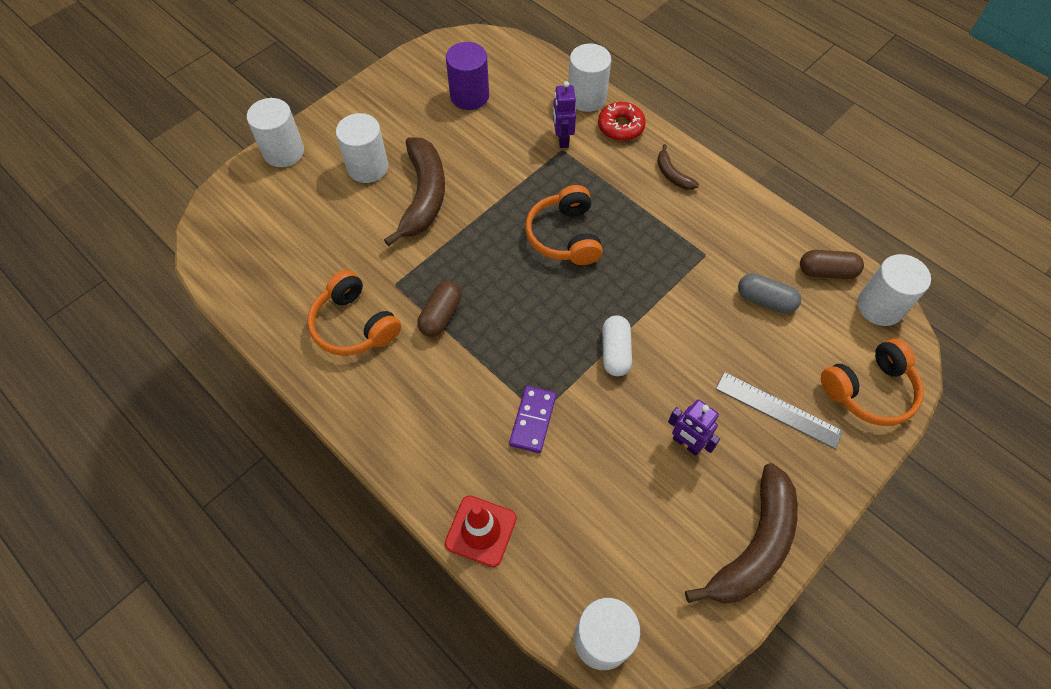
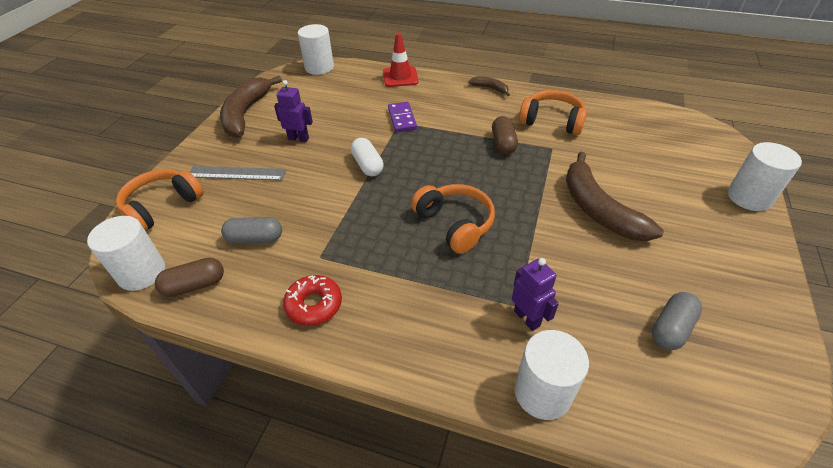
camera: 155 degrees right, 15 degrees down
(367, 167) = (670, 213): white cylinder -> none
(469, 96) = (671, 328): purple cylinder -> grey capsule
(620, 127) = (474, 366): red donut -> red donut (314, 305)
(672, 174) = (384, 326): brown banana -> brown banana (490, 88)

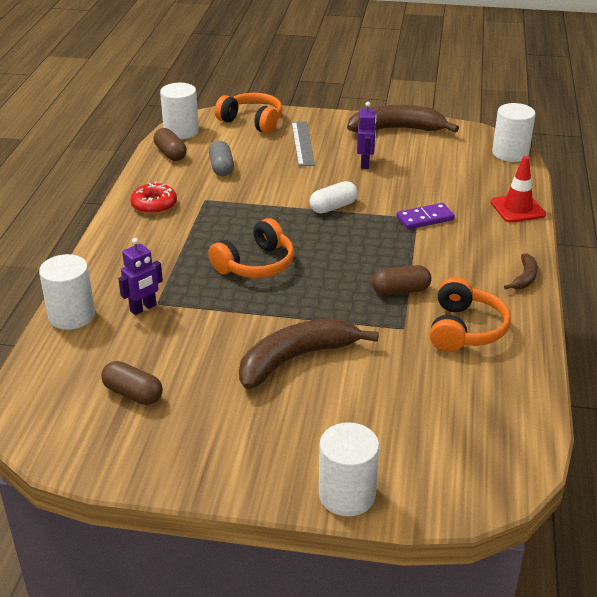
camera: 80 degrees right, 10 degrees down
(671, 328) = (133, 394): grey capsule -> brown capsule

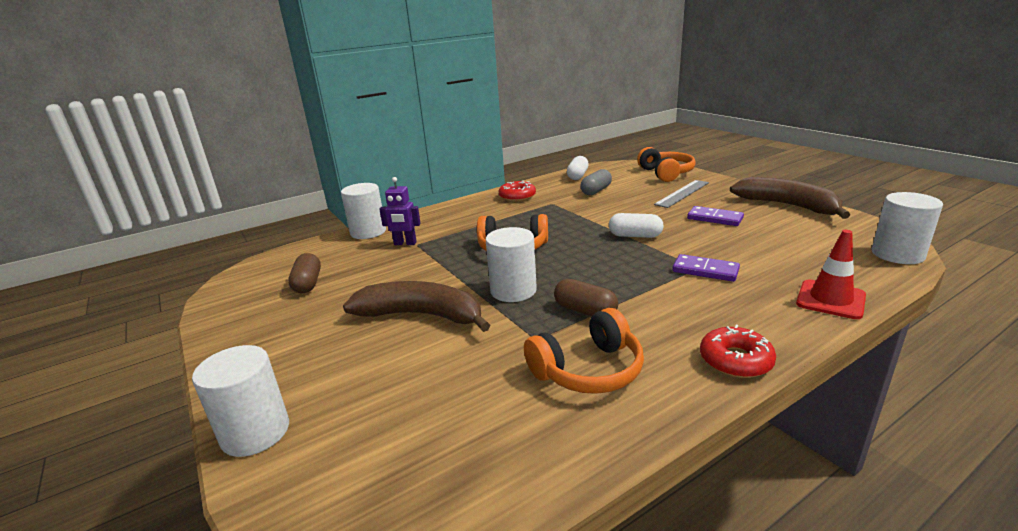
camera: 50 degrees right, 10 degrees down
(170, 153) = (577, 176): brown capsule -> white capsule
(181, 131) = (606, 167): white cylinder -> white cylinder (513, 290)
(365, 164) = (714, 218): purple robot -> purple domino
(524, 278) = (735, 360): brown banana -> red donut

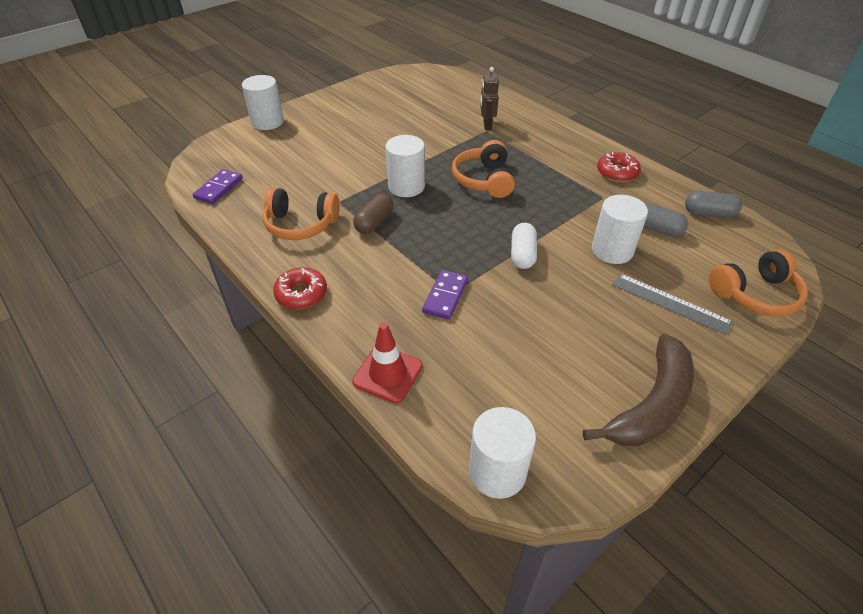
camera: 80 degrees right, 20 degrees up
(308, 283) = (416, 99): brown capsule -> none
(368, 232) = (508, 104): white cylinder -> white cylinder (612, 250)
(405, 243) = (487, 125): purple robot -> brown robot
(422, 315) = (372, 151): brown banana -> none
(577, 176) = (709, 213): white capsule -> grey capsule
(588, 370) = (301, 224): orange headphones -> orange headphones turned 45 degrees counterclockwise
(714, 218) = (585, 322): purple domino -> purple domino (218, 188)

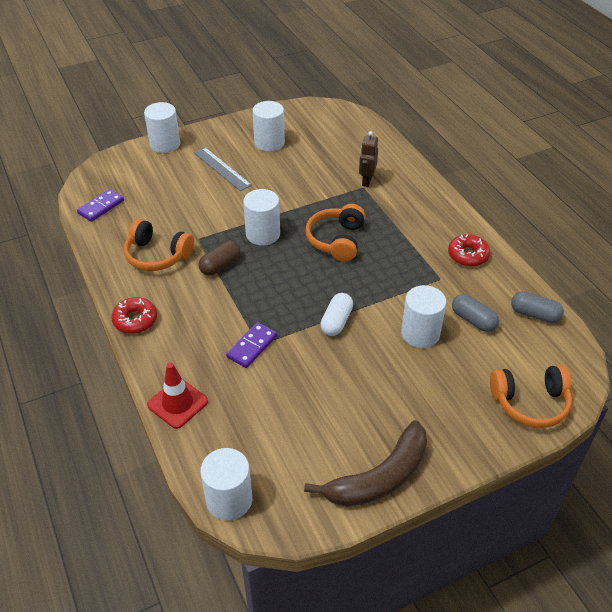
camera: 15 degrees right, 0 degrees up
(375, 106) = (269, 143): none -> white cylinder
(670, 303) = (446, 394): grey ruler -> grey ruler (222, 168)

